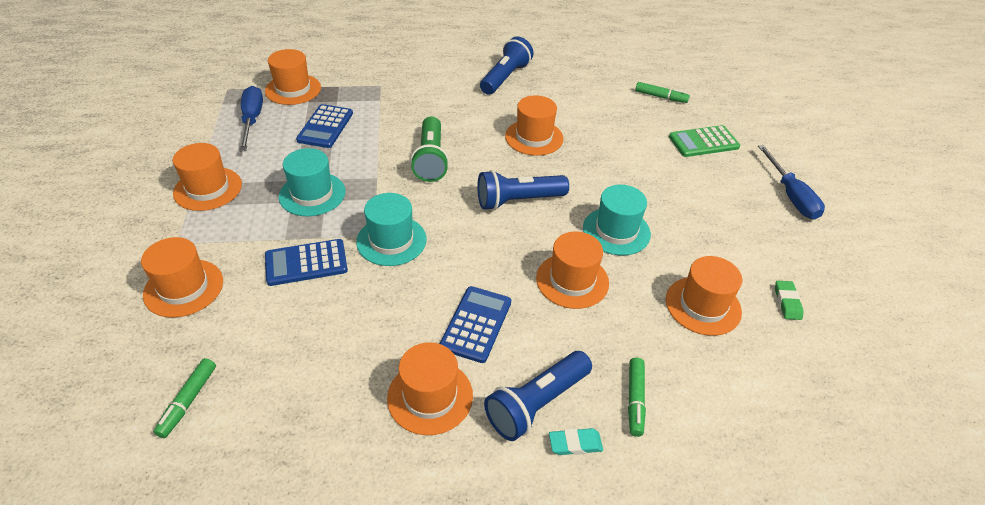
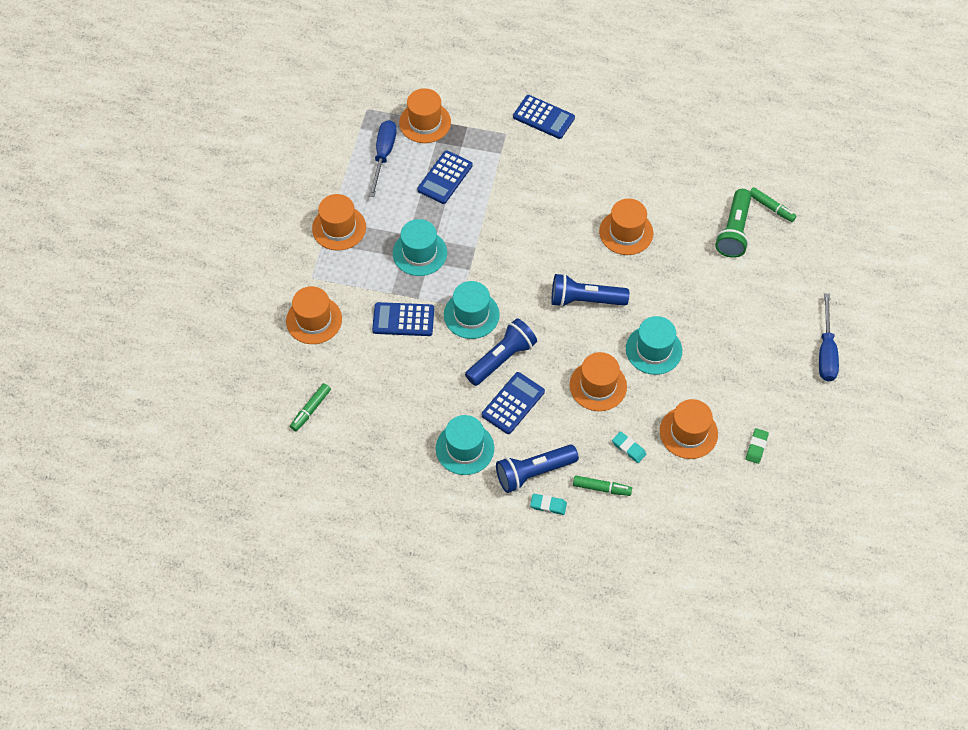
camera: 20 degrees right, 15 degrees up
(414, 69) = (543, 117): none -> blue calculator
(430, 396) = (465, 448): orange hat -> turquoise hat
(431, 159) = (526, 237): green flashlight -> green flashlight (734, 231)
(505, 77) = (628, 148): blue flashlight -> blue flashlight (501, 359)
(635, 400) = (601, 488): green marker -> green marker turned 105 degrees counterclockwise
(643, 341) = (628, 448): none -> turquoise eraser
(703, 142) = (782, 274): green calculator -> none

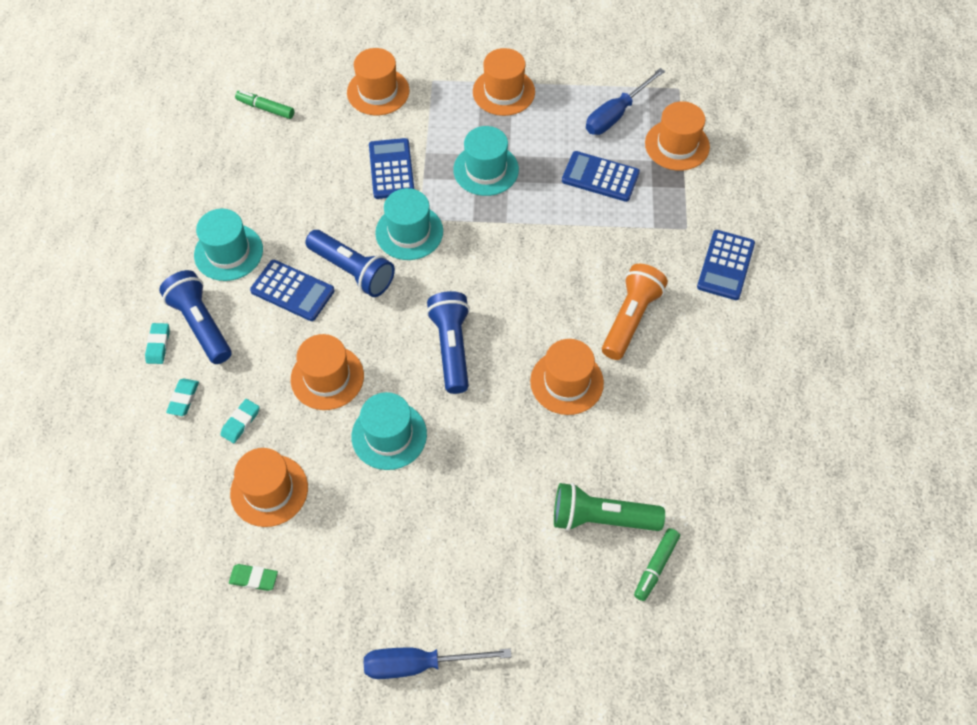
camera: 80 degrees right, 0 degrees up
(383, 155) = (616, 114): blue screwdriver -> blue screwdriver turned 135 degrees clockwise
(579, 184) = (630, 318): none -> orange flashlight
(601, 488) = (183, 399): green marker -> turquoise eraser

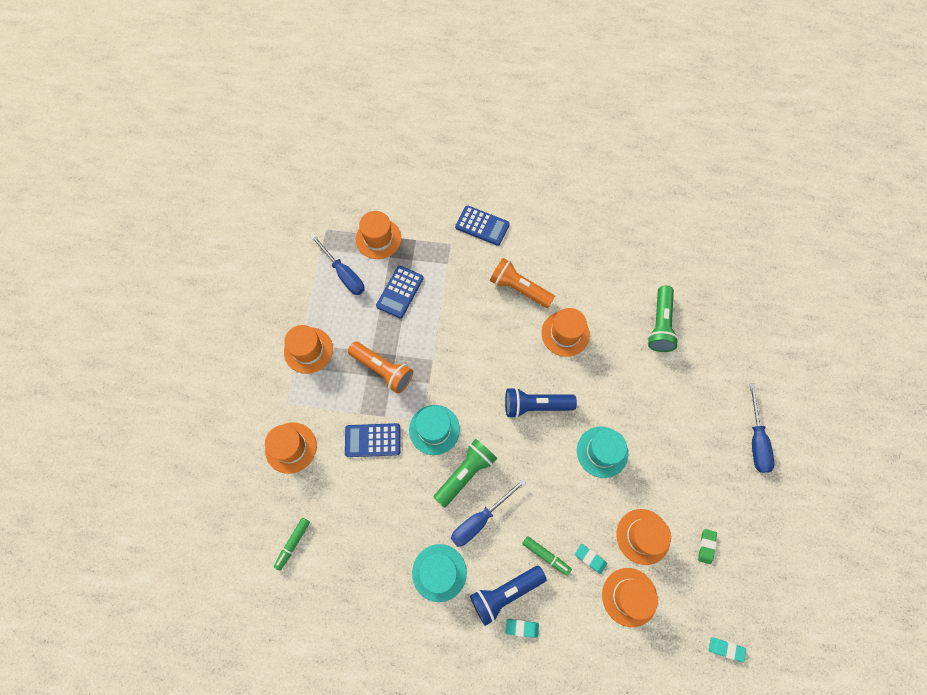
camera: 85 degrees left, 10 degrees up
(183, 399) = (569, 604): turquoise eraser -> turquoise eraser (726, 649)
(292, 291) = (479, 520): blue calculator -> blue screwdriver
(327, 377) = (555, 494): orange hat -> orange hat (629, 597)
(352, 271) = (465, 473): blue flashlight -> green flashlight
(486, 170) = (383, 370): turquoise hat -> orange flashlight
(656, 566) = (690, 298): green marker -> green marker (546, 555)

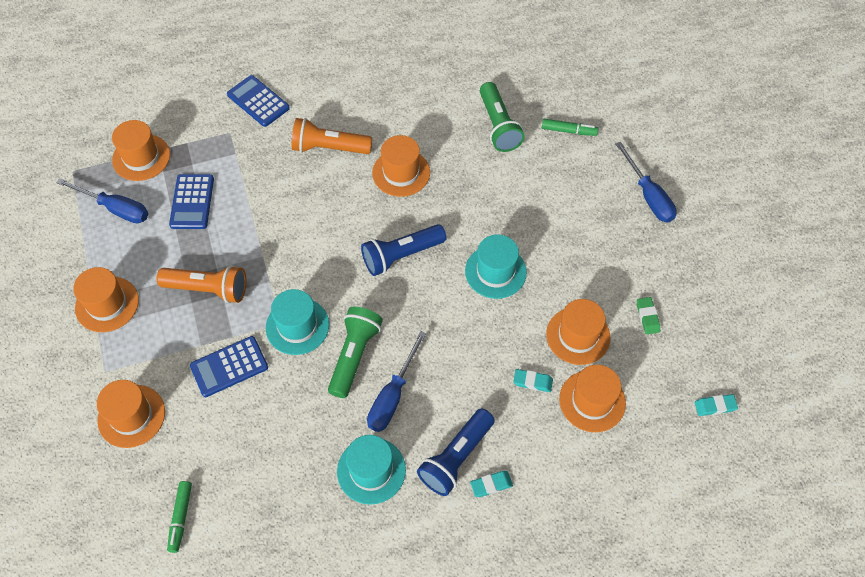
camera: 25 degrees left, 10 degrees down
(482, 226) = (258, 101): blue calculator -> blue calculator turned 135 degrees counterclockwise
(546, 555) = (483, 400): green marker -> green marker (568, 131)

